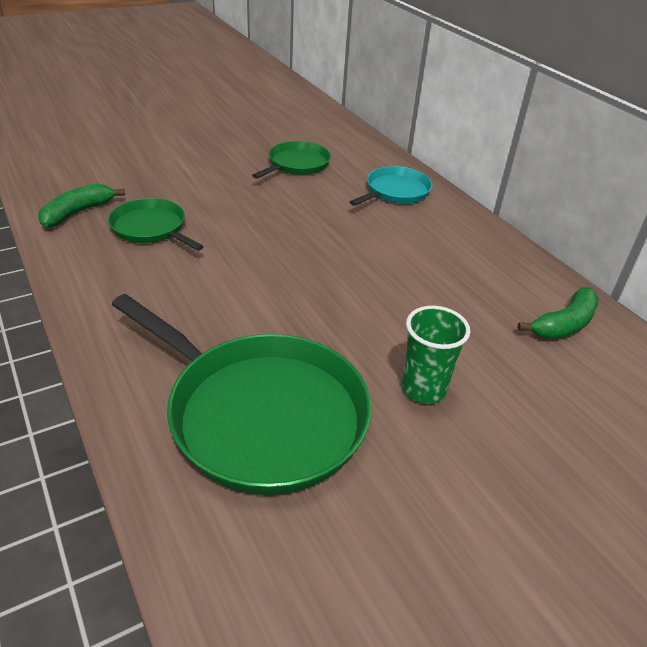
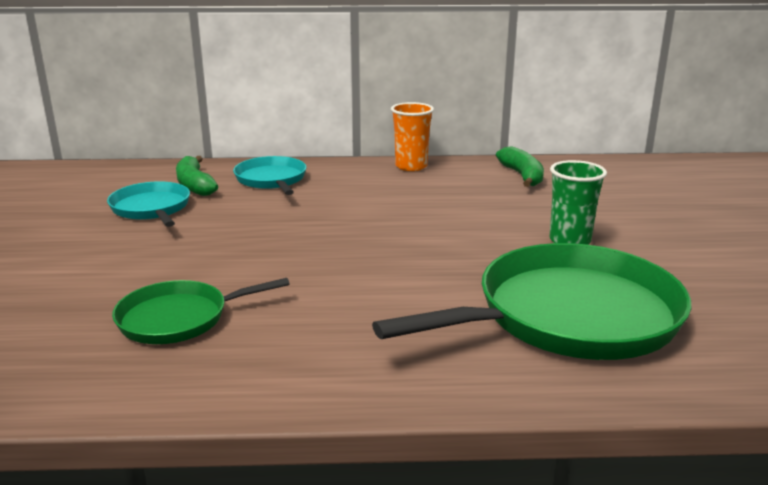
camera: 60 degrees left, 15 degrees down
(78, 213) = (63, 369): green banana -> green banana (195, 185)
(296, 164) = (152, 208): green pan -> turquoise pan
(505, 249) = (411, 166): none -> orange cup

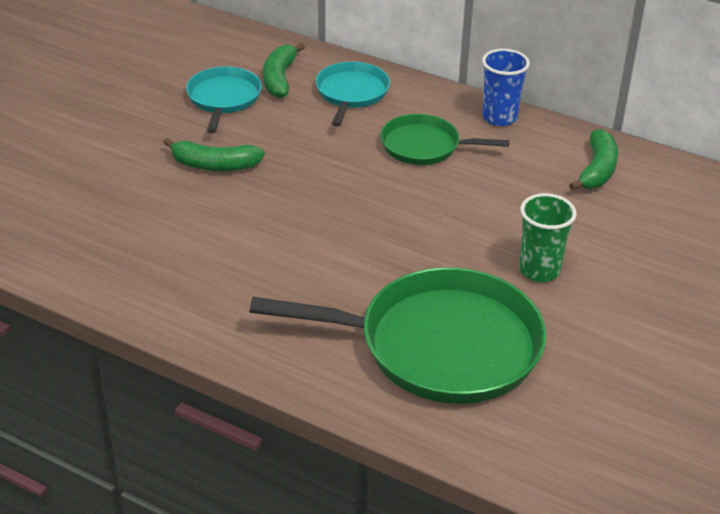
camera: 30 degrees right, 15 degrees up
(179, 318) = (160, 230): green pan -> green pan (425, 146)
(189, 253) = (214, 165): none -> green banana
(411, 166) = (499, 117): orange cup -> blue cup

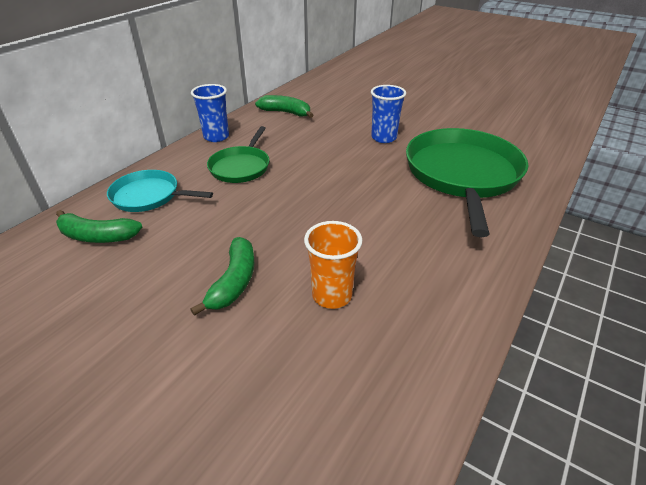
camera: 85 degrees left, 0 degrees up
(193, 225) = (332, 295): none -> orange cup
(223, 99) = (112, 276): turquoise pan -> none
(539, 270) = (384, 138): green cup -> blue cup

